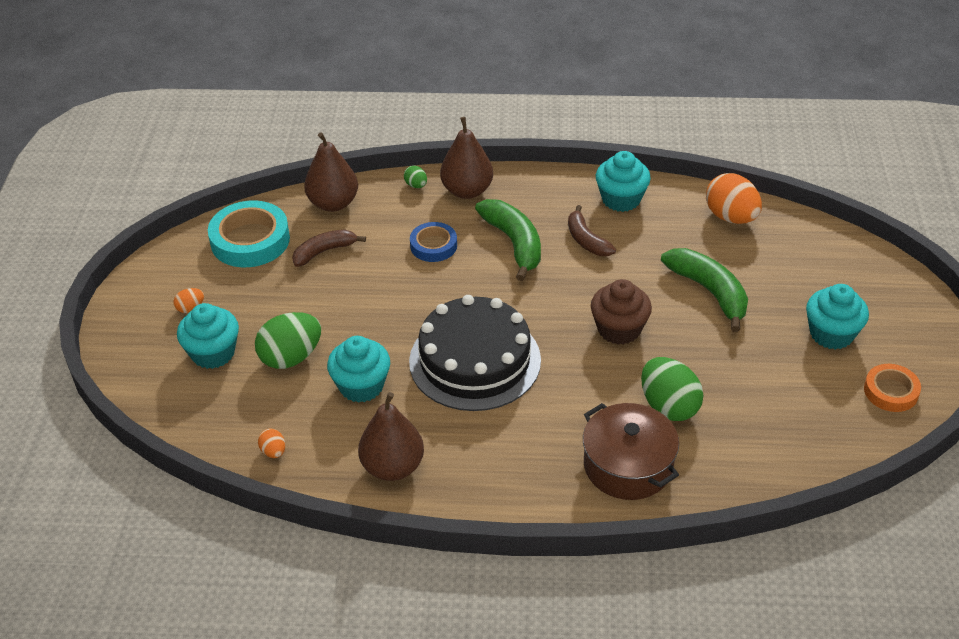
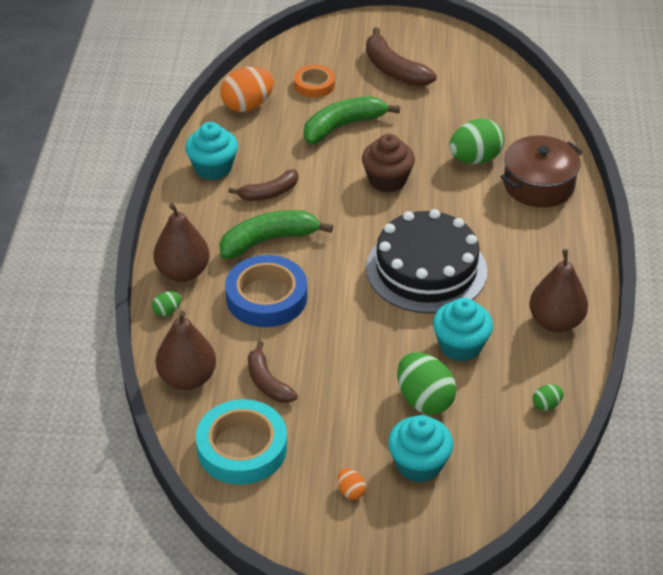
camera: 90 degrees left, 0 degrees up
(273, 452) = (546, 405): orange egg -> green egg
(433, 246) = (266, 297): blue tape -> blue tape, size x1.69
(831, 334) = (394, 70): turquoise cupcake -> brown banana
(891, 391) = (454, 51): orange tape -> orange tape (314, 85)

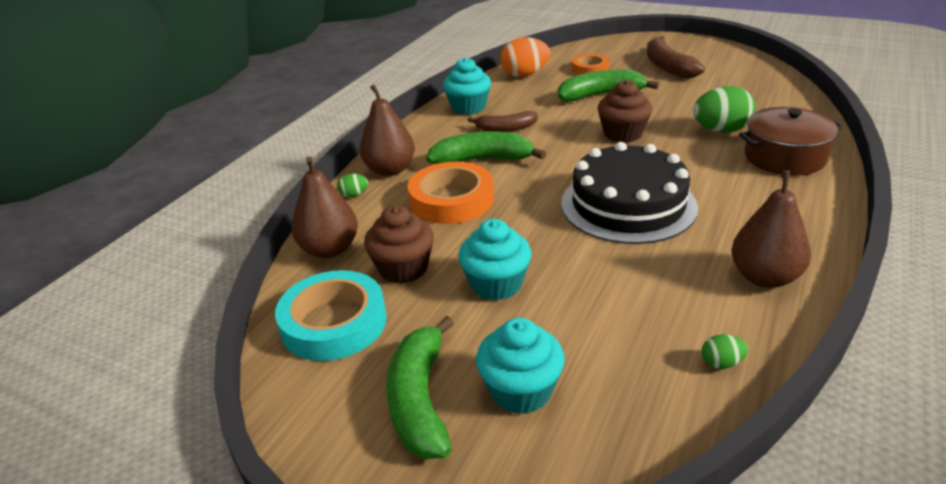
camera: 25 degrees right, 10 degrees down
(266, 297) = (451, 200): blue tape -> orange tape
(267, 382) = (403, 268): brown banana -> brown cupcake
(351, 491) = (420, 400): orange egg -> green banana
(424, 400) = (564, 322): green egg -> none
(460, 346) = (634, 278): turquoise cupcake -> turquoise cupcake (496, 284)

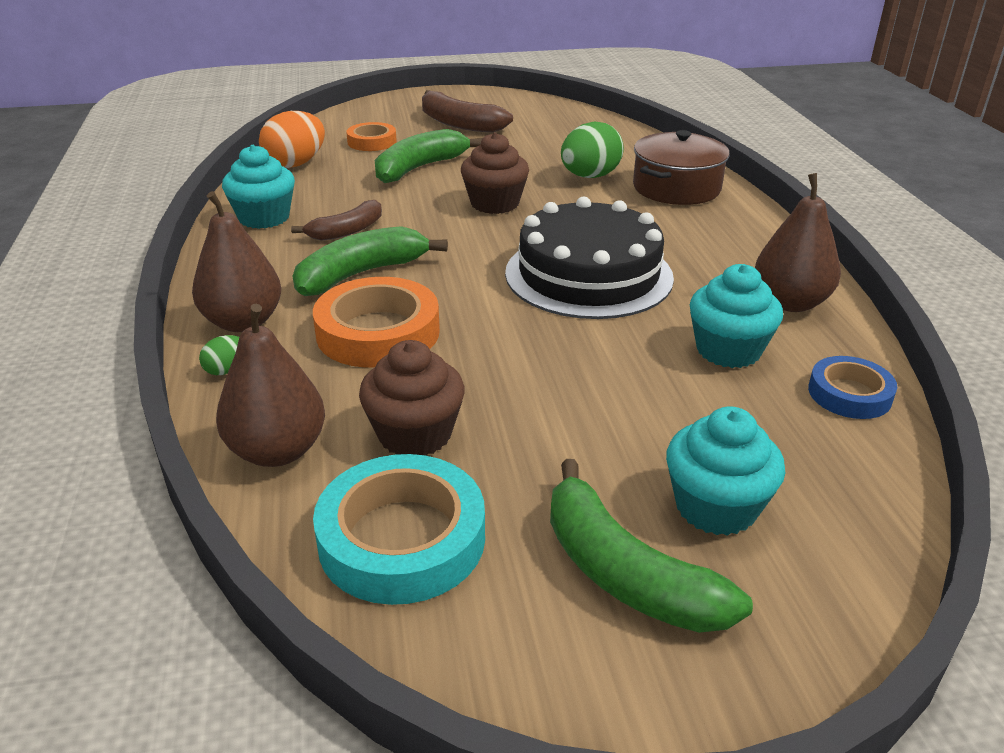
camera: 40 degrees left, 0 degrees up
(496, 284) = (551, 407): turquoise cupcake -> turquoise cupcake (728, 350)
(721, 363) = (849, 394): green egg -> blue tape

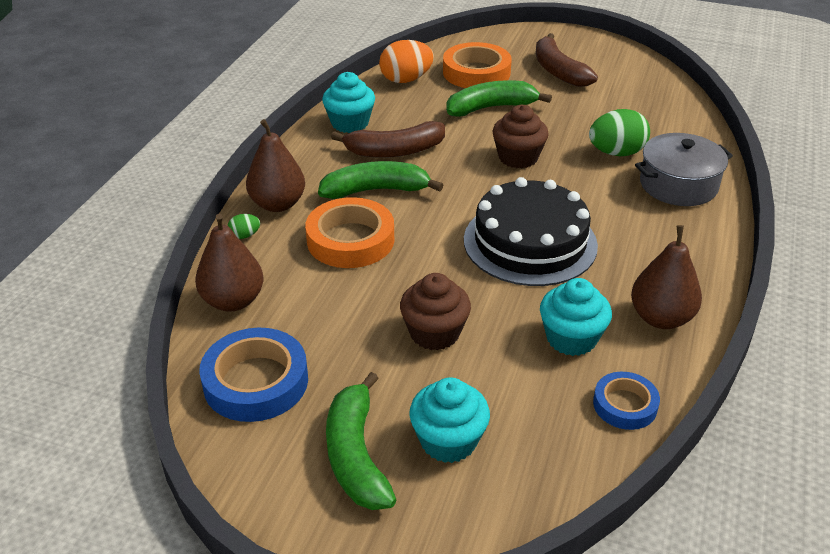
camera: 30 degrees right, 5 degrees up
(347, 231) = (394, 151): brown banana -> brown banana, size x1.53
(372, 142) = (476, 72): orange tape -> orange tape, size x1.69
(402, 539) = (256, 381): turquoise tape -> blue tape
(415, 434) = (314, 320): brown cupcake -> brown cupcake (434, 333)
(676, 188) = (678, 185): brown pot -> grey pot

